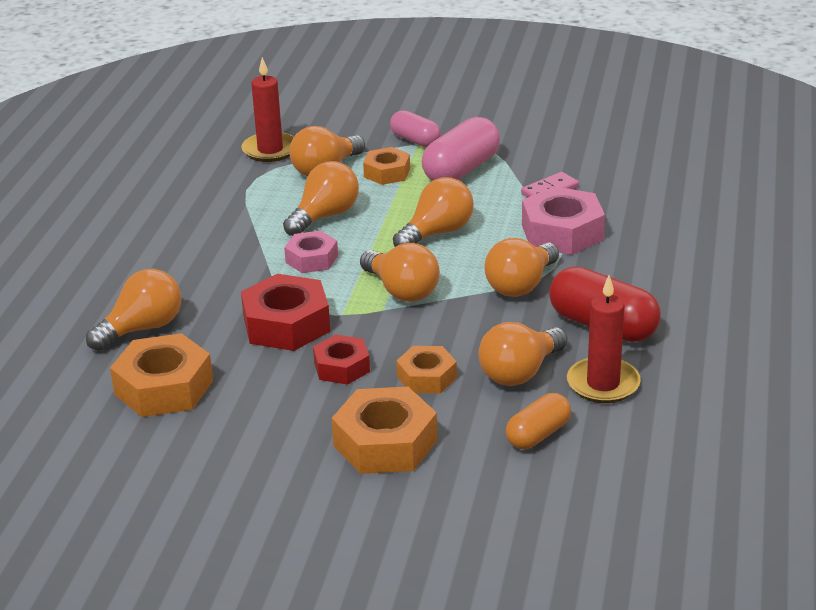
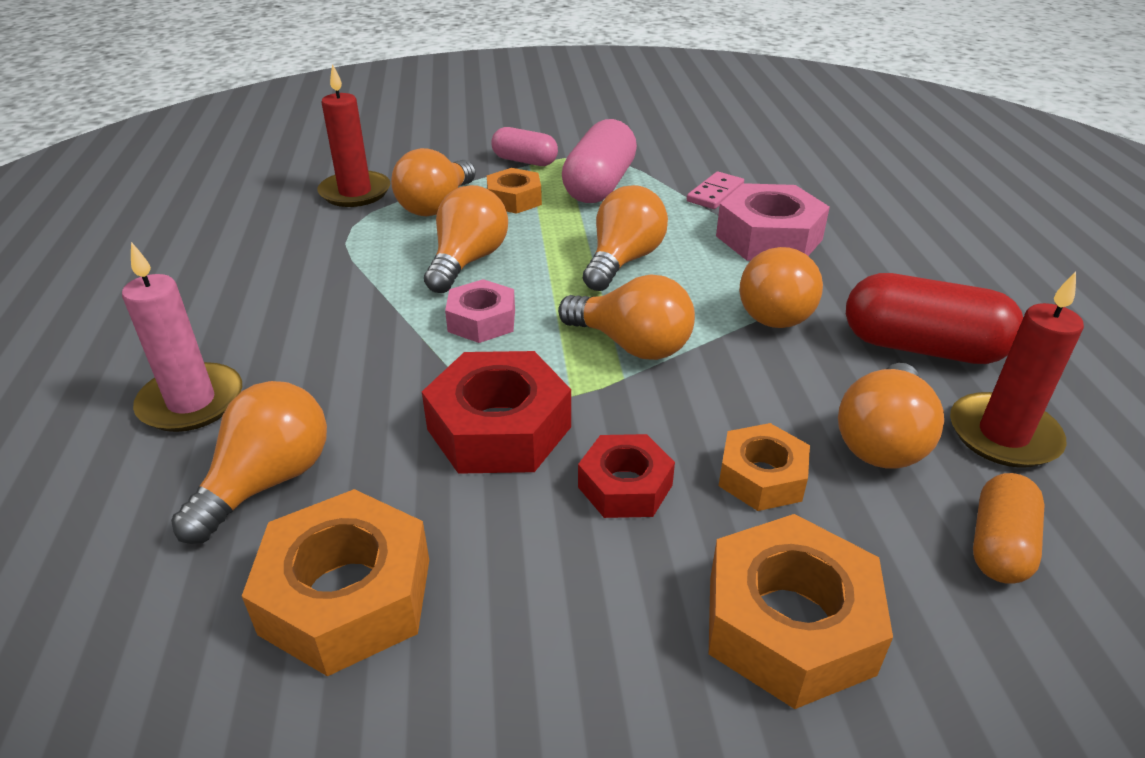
camera: 20 degrees left, 5 degrees up
(113, 279) = (191, 402): none -> pink candle

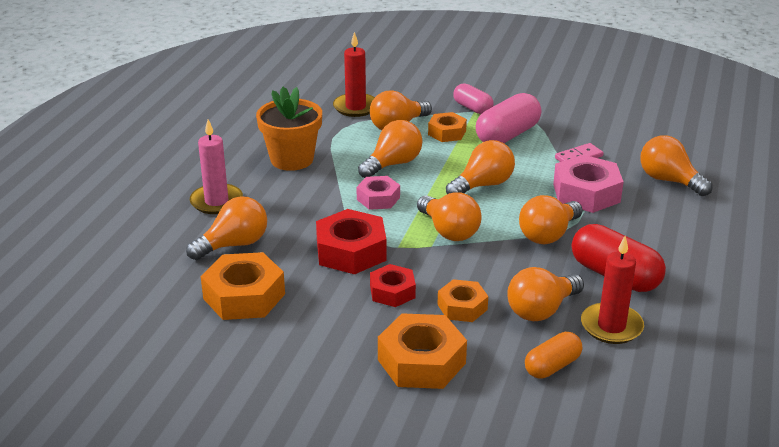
camera: 25 degrees right, 5 degrees down
(296, 292) = (292, 159): none -> orange flower pot
(850, 197) = (669, 180): none -> orange light bulb

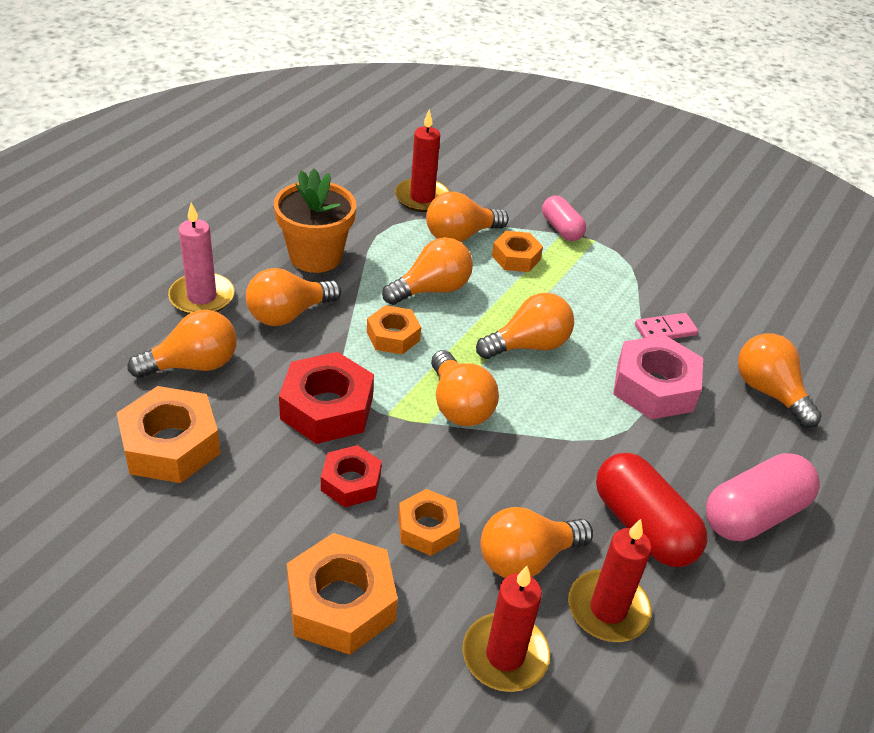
camera: 10 degrees right, 10 degrees up
(378, 198) = (393, 336): pink nut -> orange nut
(507, 135) = (589, 277): pink capsule -> pink capsule (754, 514)
(548, 235) = (581, 441): orange light bulb -> orange light bulb (288, 314)
(552, 366) = (505, 655): orange capsule -> red candle

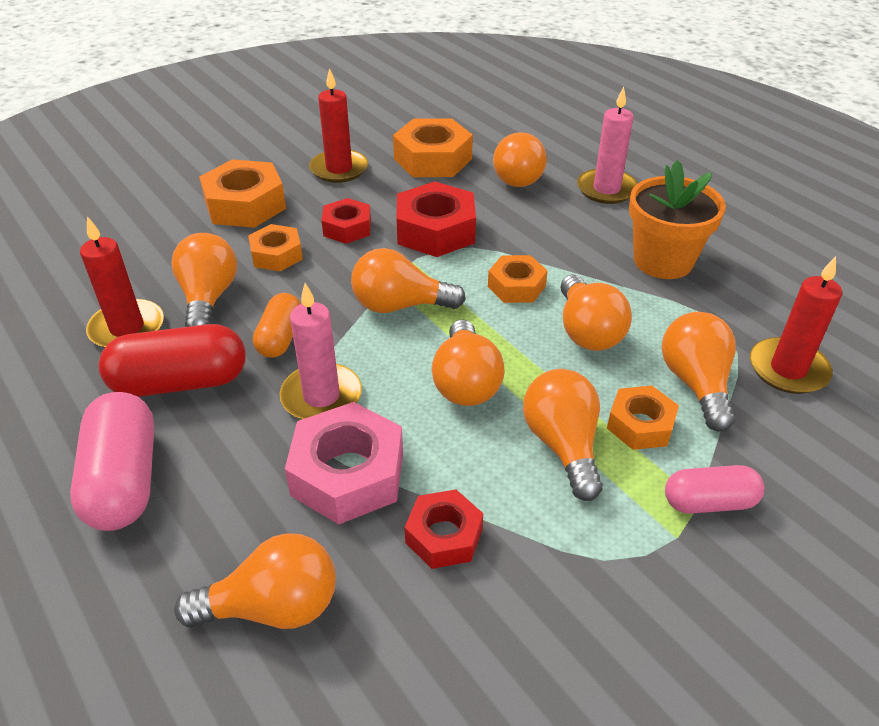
camera: 115 degrees right, 0 degrees up
(288, 314) = (569, 230): orange light bulb -> orange light bulb (563, 445)
(505, 655) = (143, 264): red candle -> red candle (339, 169)
(547, 476) = (280, 338): none -> orange capsule
(596, 424) = (321, 396): none -> pink candle
(665, 330) = (444, 535): pink domino -> red nut

